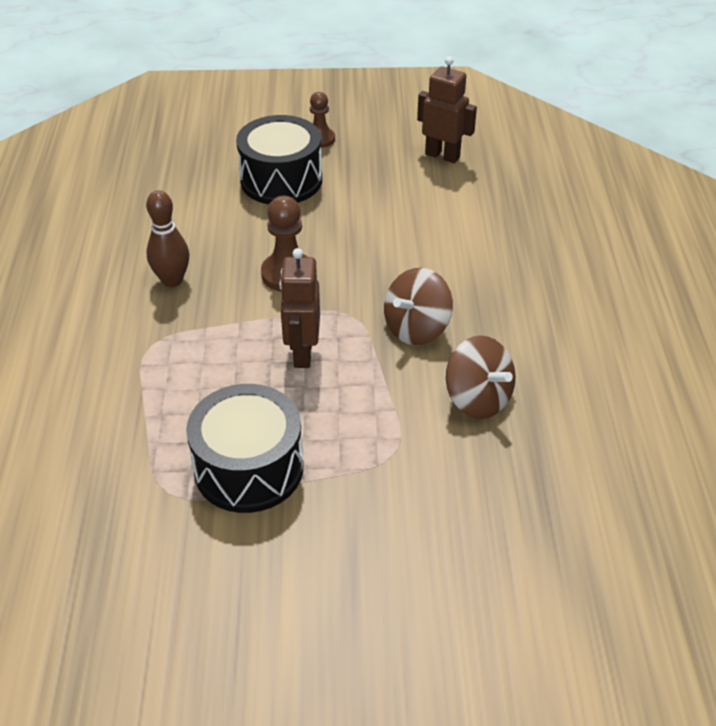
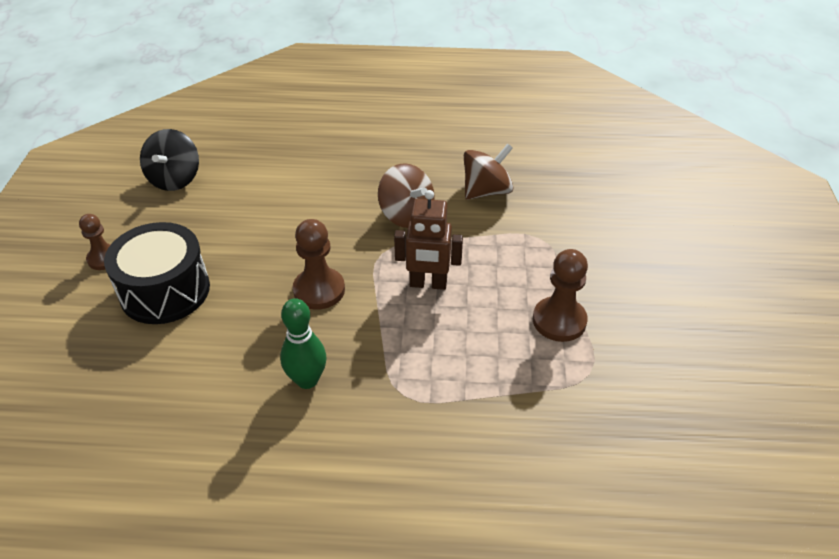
camera: 85 degrees left, 0 degrees up
(172, 280) = (307, 380): brown bowling pin -> green bowling pin
(249, 468) = (559, 321): black drum -> brown pawn
(442, 155) = (175, 179): brown robot -> black spinning top

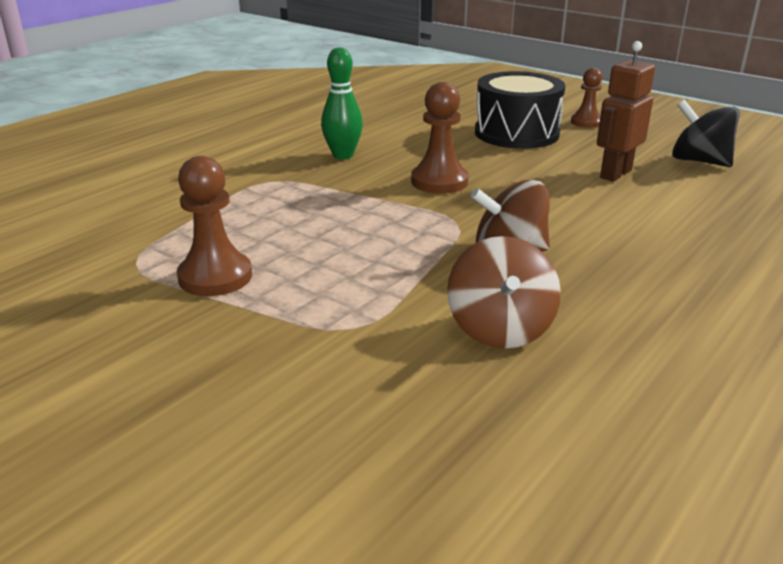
camera: 125 degrees right, 15 degrees down
(428, 284) = (376, 229): brown robot -> brown robot (615, 174)

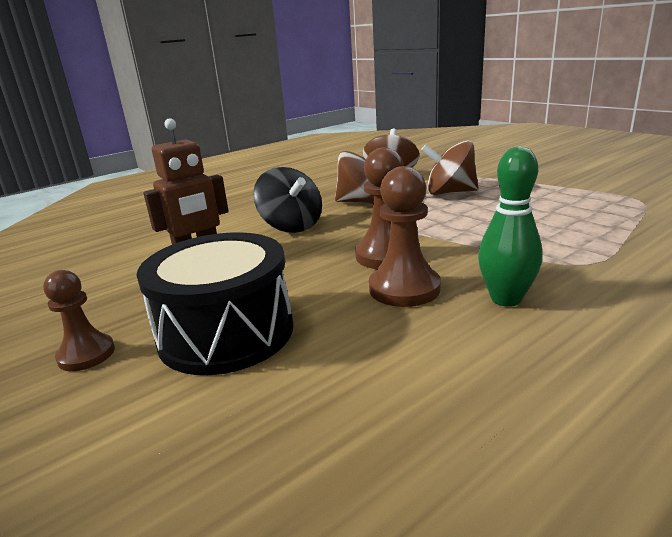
camera: 165 degrees left, 5 degrees down
(215, 277) = (567, 193): brown pawn -> brown pawn (404, 288)
(386, 278) = (449, 192): none -> brown spinning top
(699, 161) = (89, 270): black spinning top -> black spinning top (291, 226)

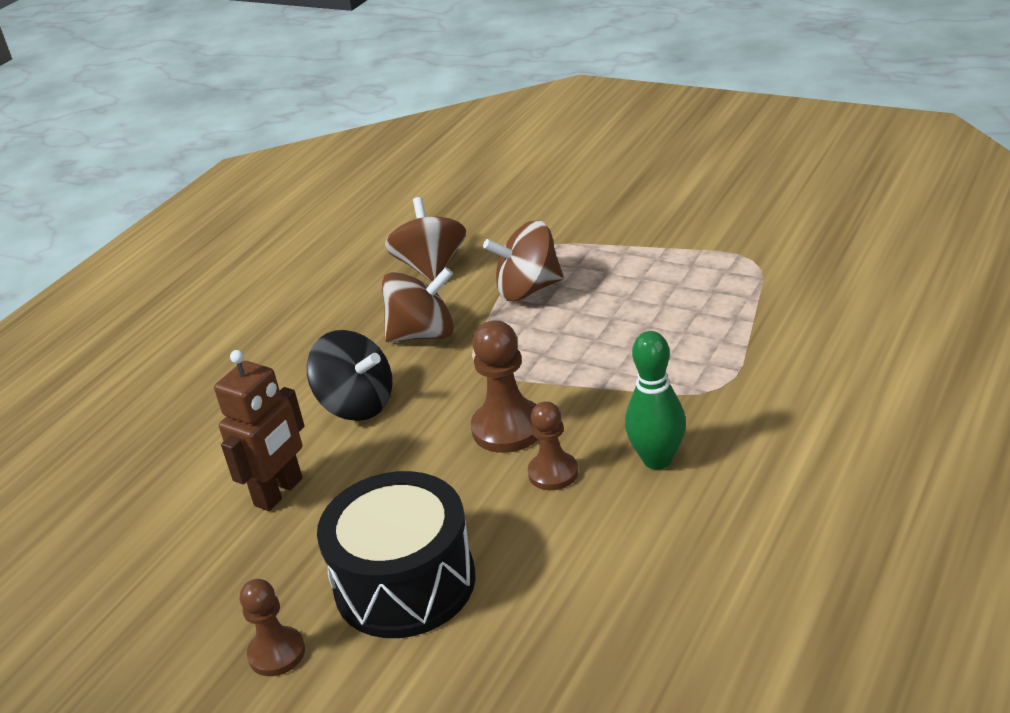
camera: 20 degrees left, 10 degrees up
(404, 288) = (553, 473): brown pawn -> brown pawn, size x0.65

